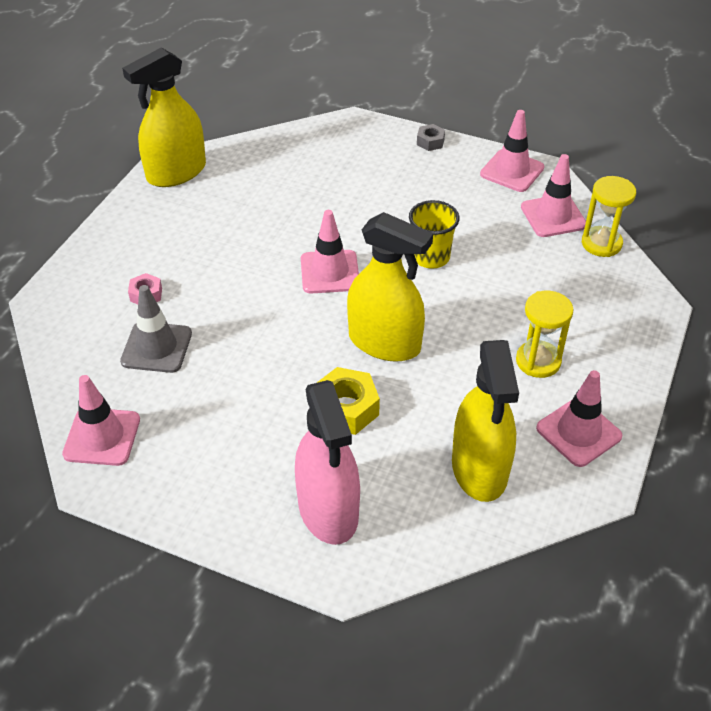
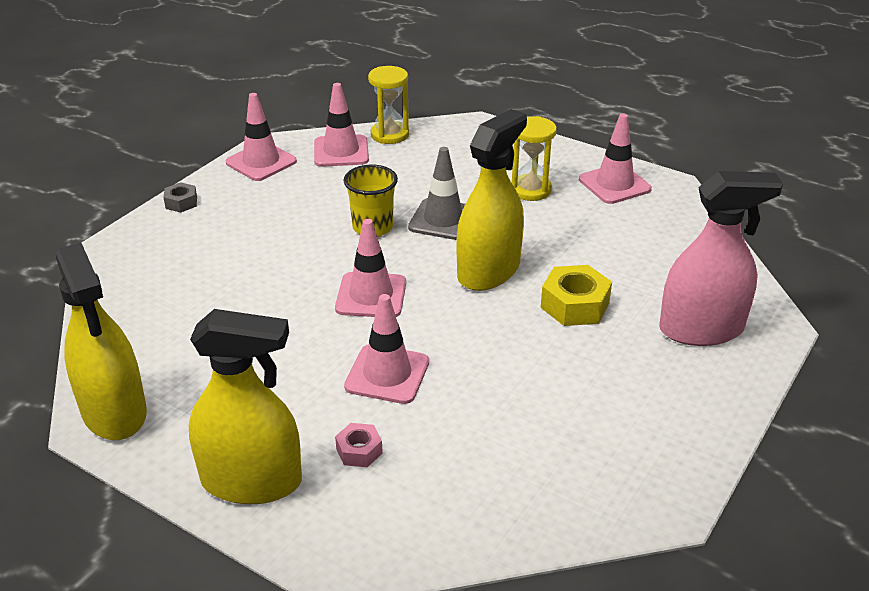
camera: 80 degrees left, 10 degrees down
(102, 437) = (600, 498): pink traffic cone -> pink traffic cone (387, 374)
(156, 347) = (458, 444): grey traffic cone -> grey traffic cone (443, 220)
(479, 468) = (652, 238): yellow spray bottle -> yellow spray bottle (251, 481)

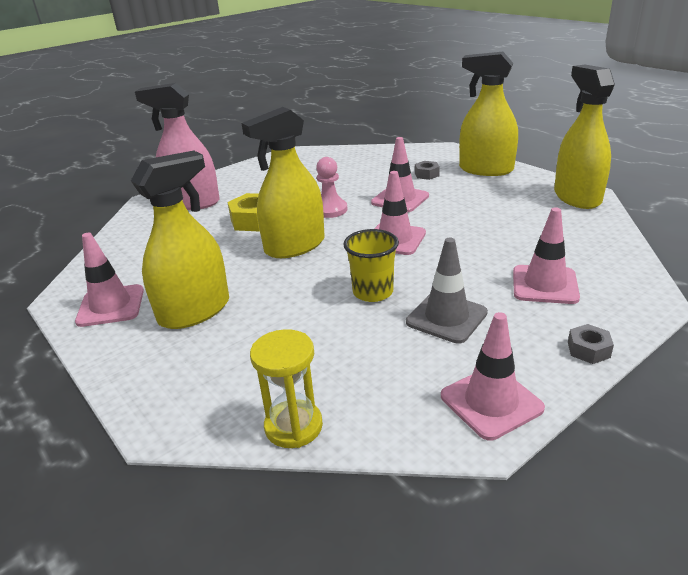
camera: 160 degrees left, 5 degrees down
(341, 151) = (374, 403): pink traffic cone -> pink traffic cone (544, 285)
(359, 451) = (427, 174): pink nut -> grey nut
(443, 220) = (302, 291): grey traffic cone -> grey traffic cone (446, 317)
(482, 338) = (330, 210): none -> pink pawn
(530, 190) = (194, 311): yellow hourglass -> yellow spray bottle

